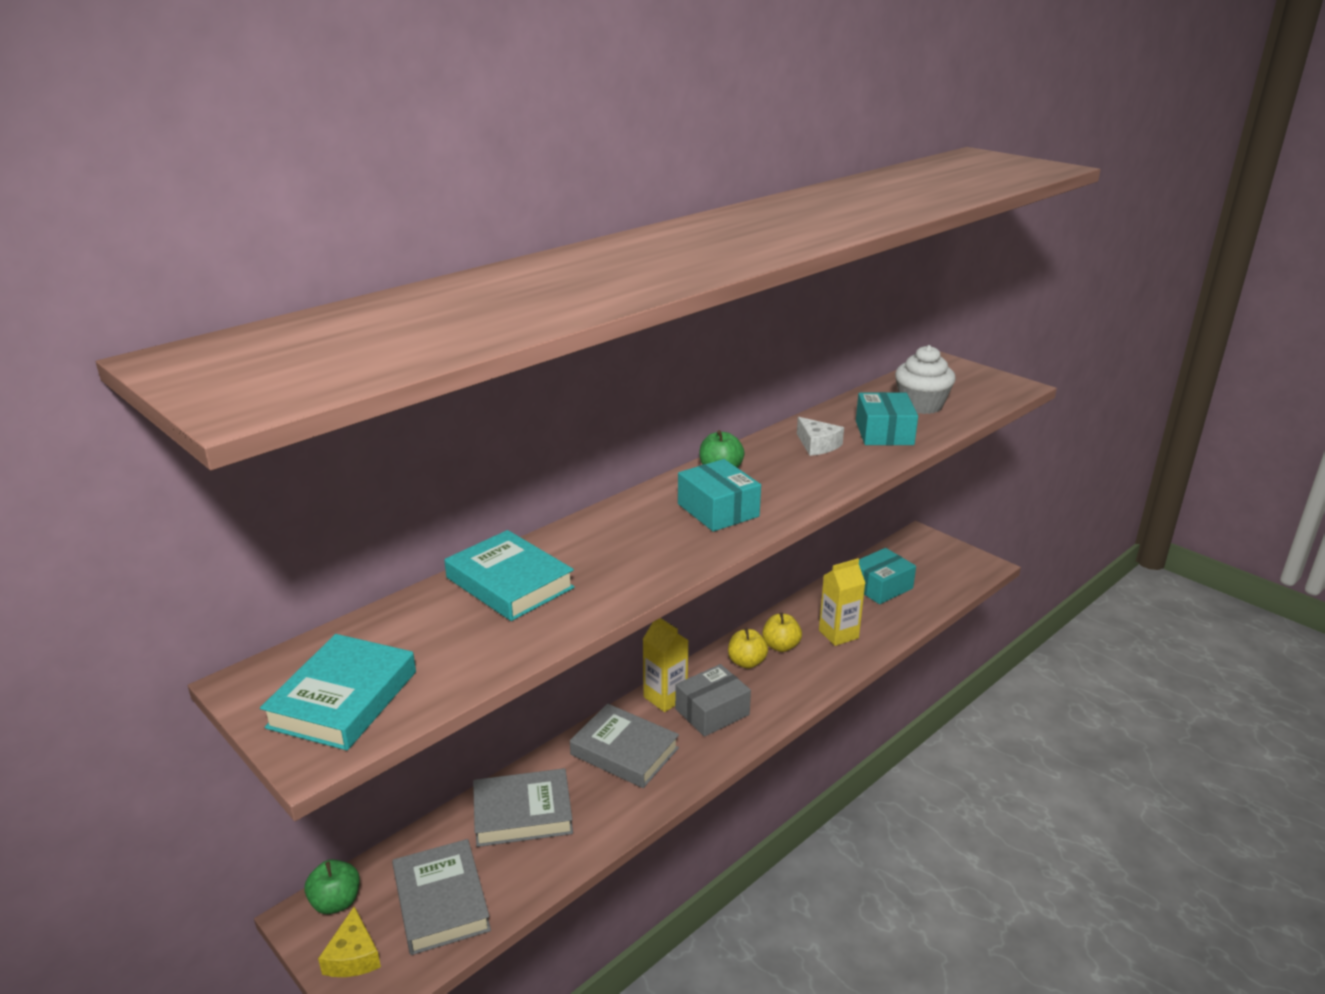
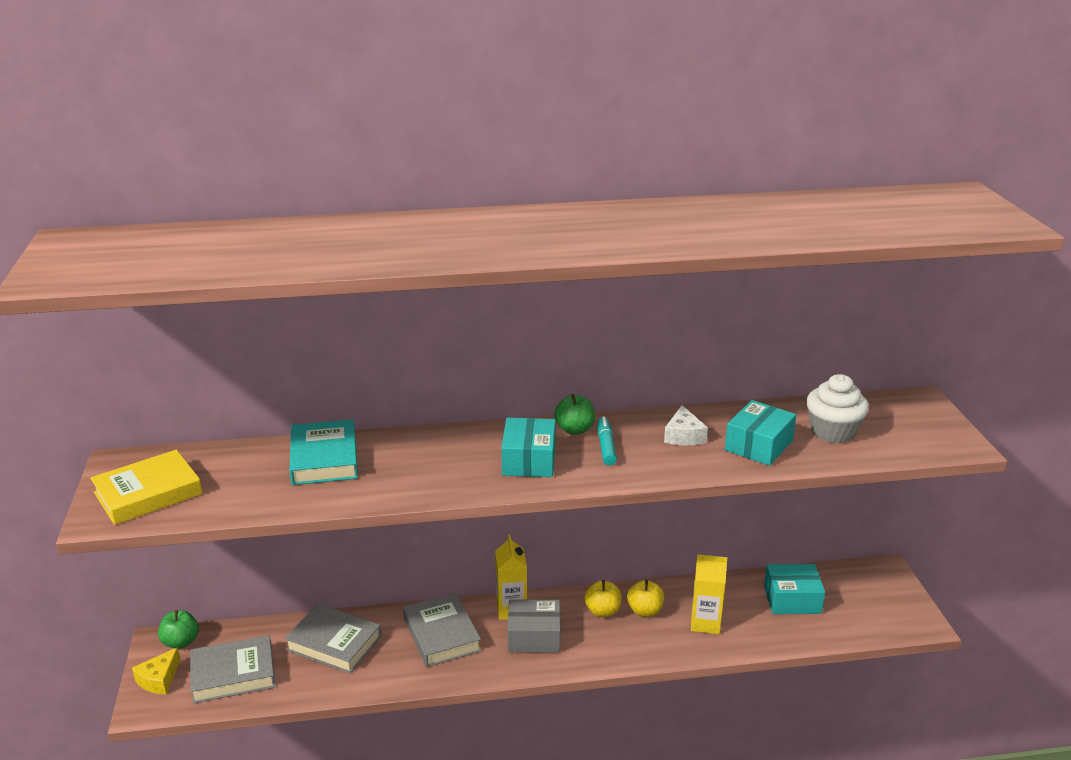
camera: 35 degrees right, 0 degrees up
(343, 699) = (148, 493): turquoise book -> yellow book
(441, 902) = (233, 674): grey book -> grey book turned 60 degrees clockwise
(767, 475) = (606, 446): none -> turquoise marker

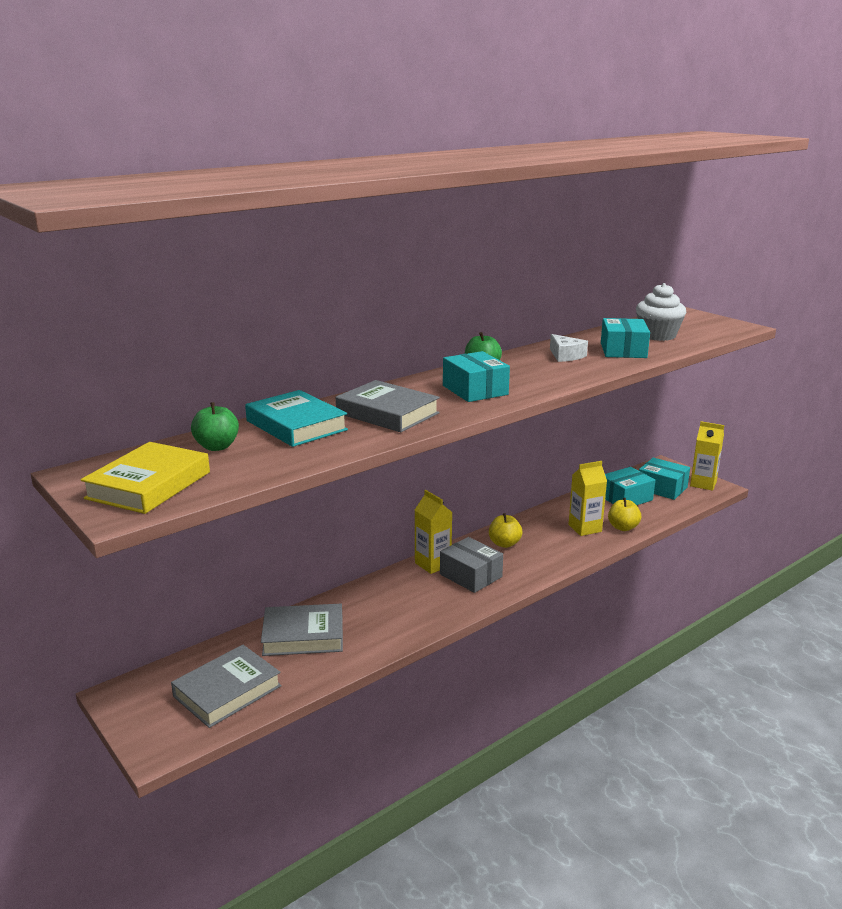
camera: 30 degrees left, 5 degrees down
(159, 679) = (150, 723): yellow cheese -> none
(181, 642) = (142, 686): green apple -> green apple (217, 447)
(441, 634) = (393, 598): grey book -> grey book (387, 413)
(534, 637) = (470, 575): grey box -> grey box turned 75 degrees clockwise
(606, 446) = (520, 371): turquoise marker -> none
(644, 611) = (535, 534): yellow apple -> yellow apple (623, 527)
(850, 601) = (662, 488): none -> turquoise box
(908, 613) = (703, 484): none -> yellow carton

